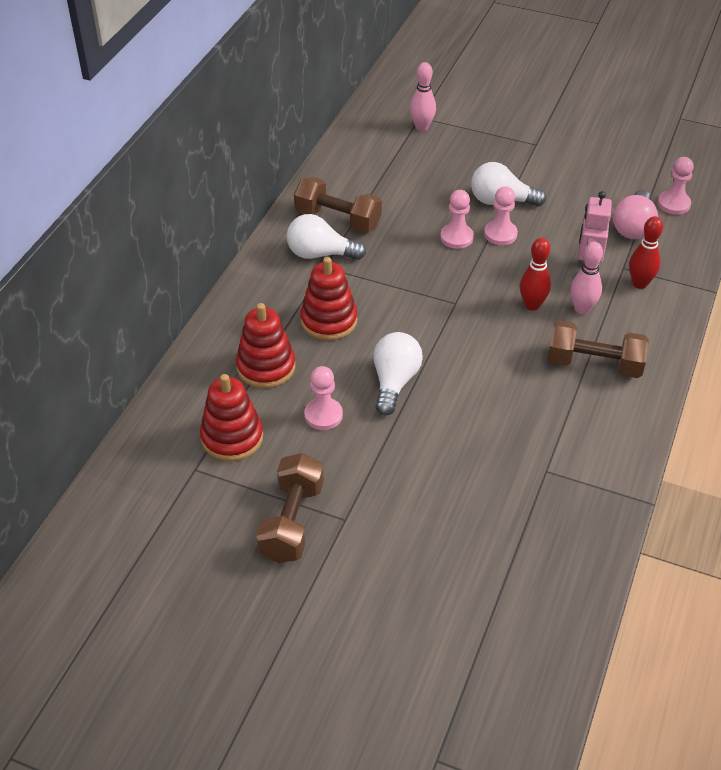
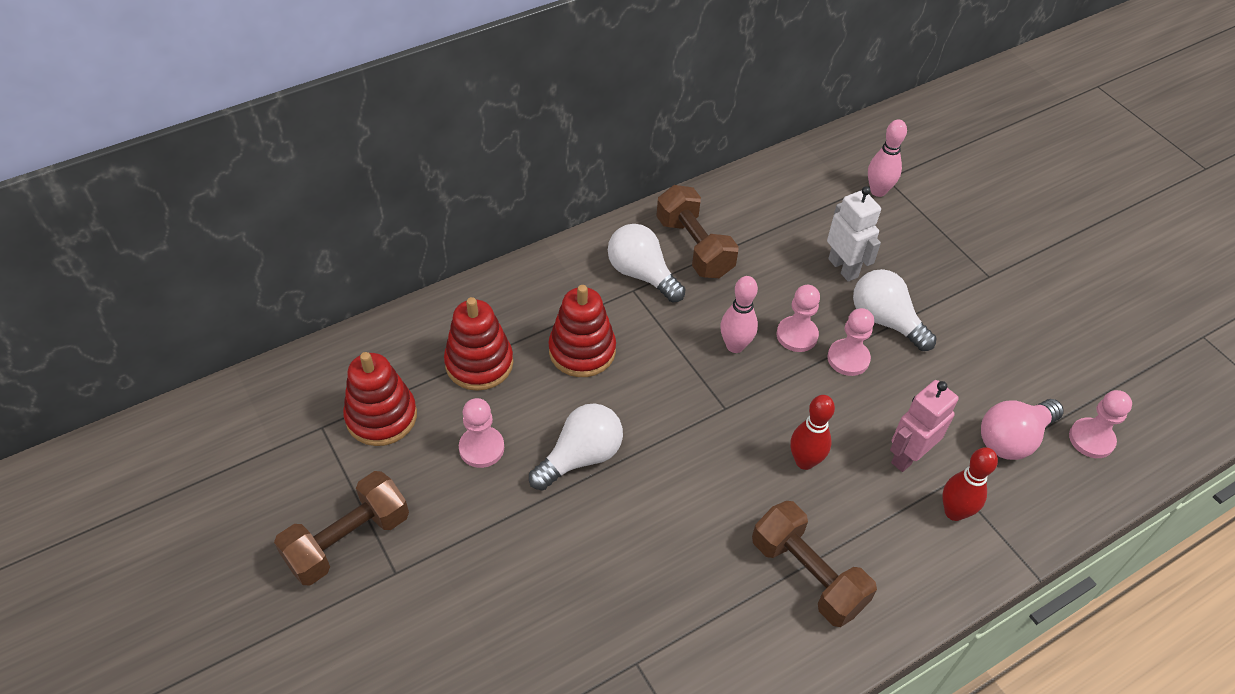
camera: 35 degrees right, 5 degrees up
(446, 183) = (843, 268): none -> white robot
(582, 309) = (856, 501): pink bowling pin -> pink bowling pin (735, 346)

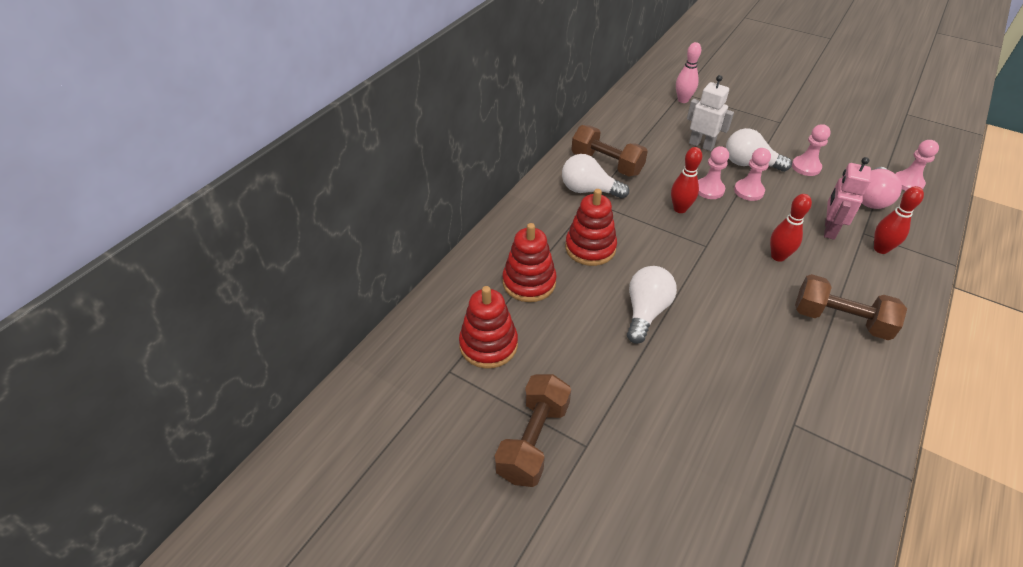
camera: 25 degrees left, 5 degrees down
(481, 448) = (576, 335): pink pawn -> pink pawn (806, 167)
(735, 346) = (680, 209): pink bowling pin -> red bowling pin

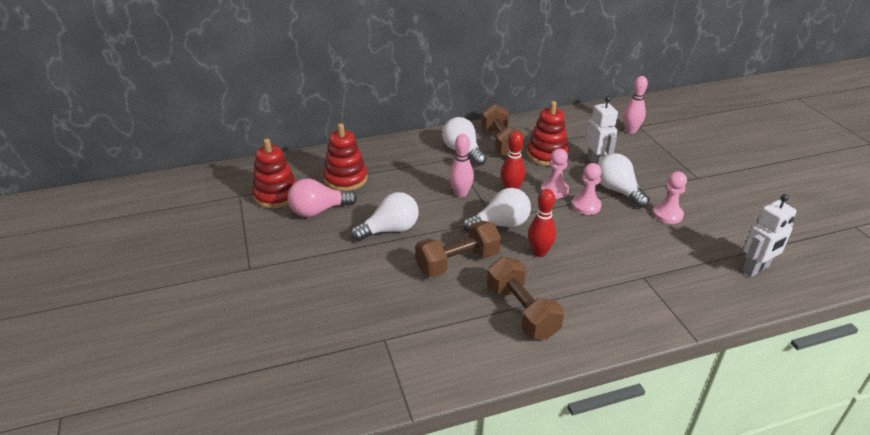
camera: 40 degrees right, 10 degrees down
(533, 440) = (229, 249): brown dumbbell -> brown dumbbell (457, 262)
(590, 248) = (411, 181): red stacking toy -> red stacking toy (547, 155)
(647, 236) = (461, 193): none -> pink bowling pin
(718, 248) = (500, 224): none -> white light bulb
(829, 230) = (614, 259): pink robot -> none
(871, 198) = (694, 261): pink light bulb -> pink light bulb (319, 211)
(880, 249) = (640, 294): red bowling pin -> none
(907, 183) = (755, 269): pink pawn -> white robot

